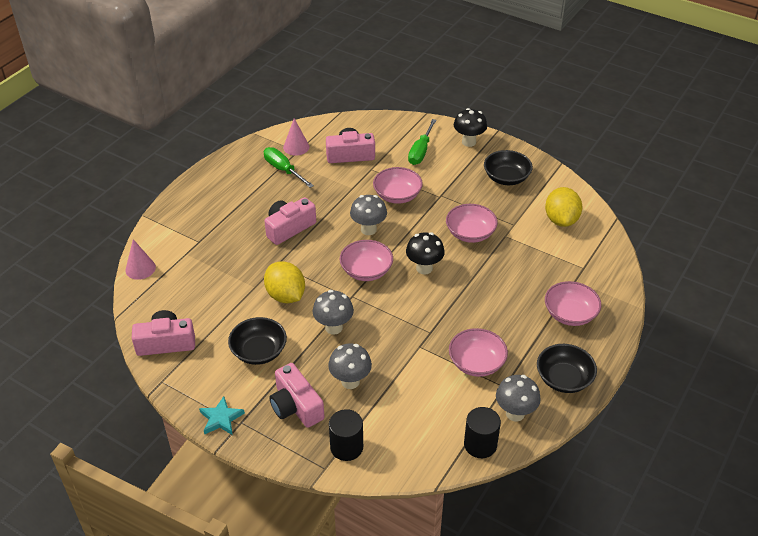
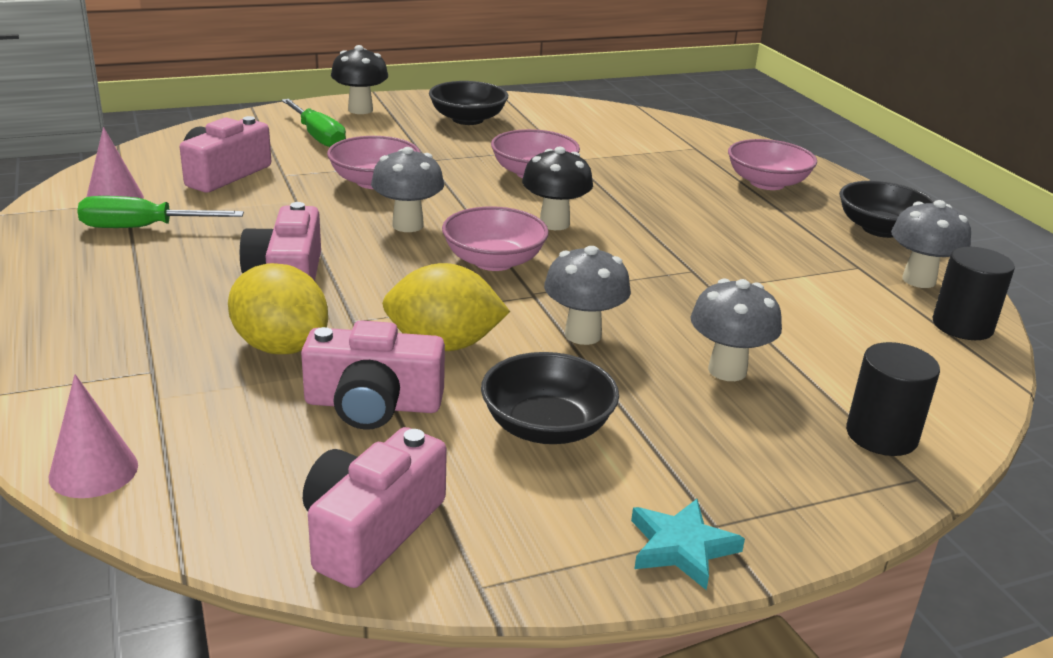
camera: 55 degrees left, 15 degrees down
(296, 406) = (733, 445): pink camera -> pink camera (373, 404)
(476, 363) = (793, 265): pink bowl -> none
(561, 220) = (594, 126): yellow lemon -> yellow lemon (280, 347)

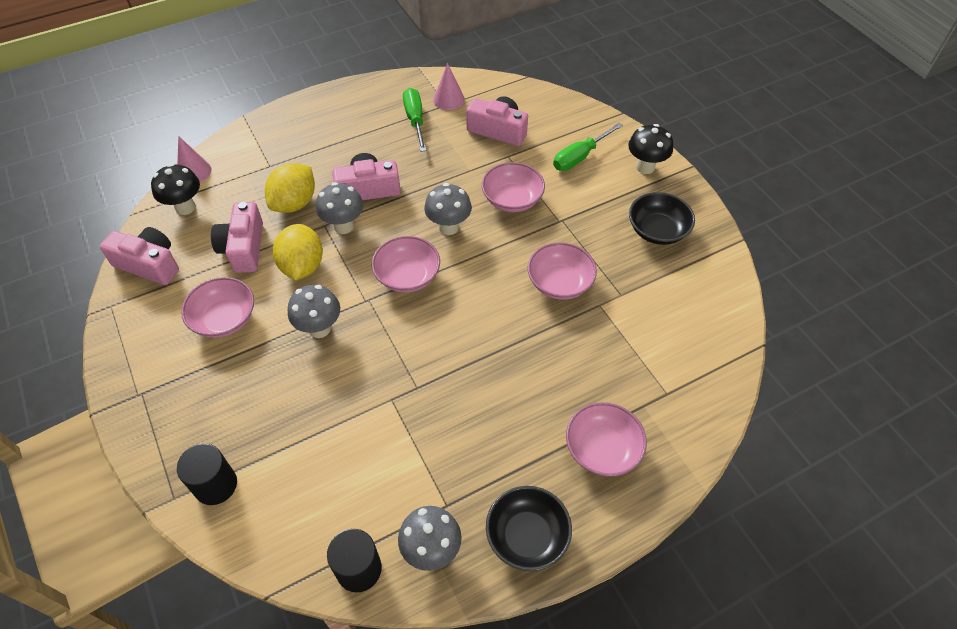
camera: 85 degrees right, 25 degrees up
(547, 427) = (224, 319): black bowl -> pink bowl
(554, 223) = (473, 303): black mushroom -> black mushroom (185, 207)
(681, 547) = (126, 379): turquoise star -> none
(727, 370) = (284, 404): grey mushroom -> grey mushroom (344, 226)

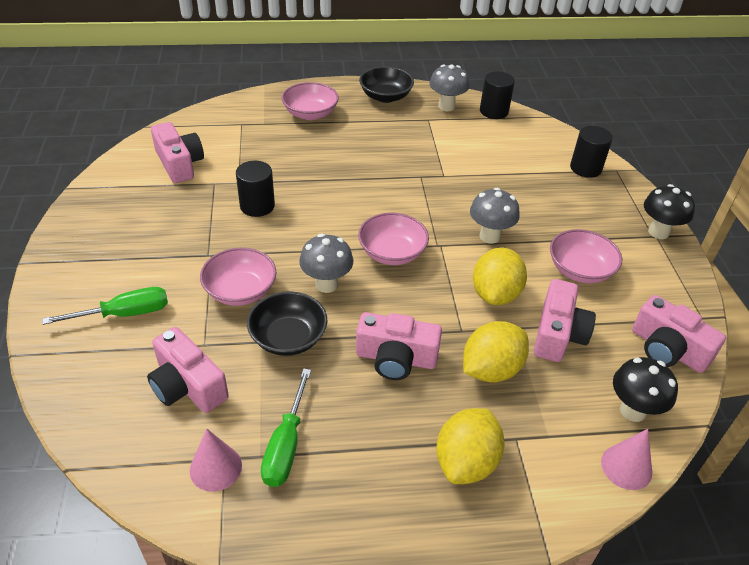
camera: 160 degrees left, 10 degrees down
(300, 144) = (466, 462): none -> yellow lemon
(344, 226) = (439, 322): grey mushroom -> none
(560, 283) = (257, 206): pink bowl -> black cylinder
(645, 167) = (69, 278): black mushroom -> black mushroom (658, 232)
(657, 230) = (129, 217): black bowl -> black bowl (288, 338)
(675, 306) = (179, 164): none -> pink camera

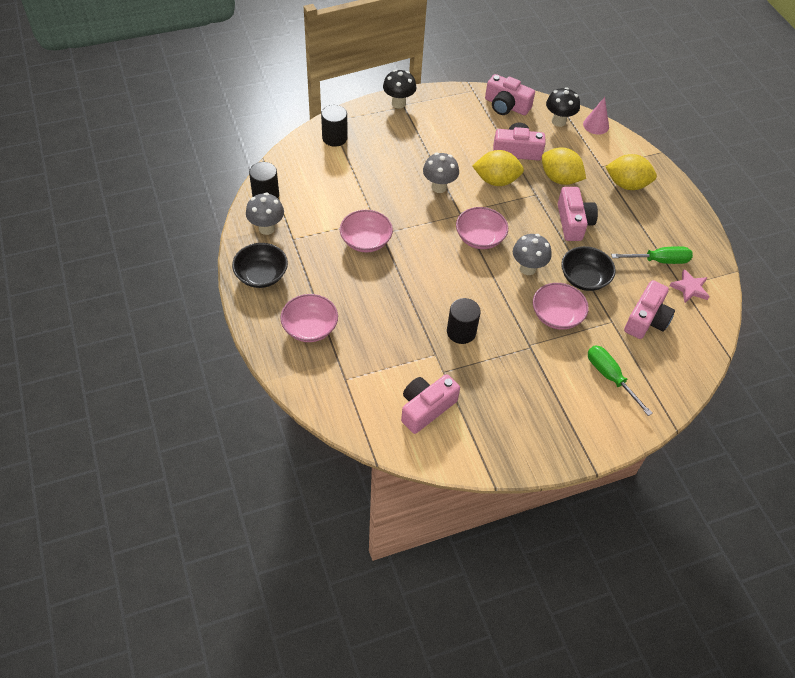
camera: 105 degrees left, 10 degrees up
(215, 468) = (689, 288): pink cone -> pink star
(580, 270) = (454, 141): pink bowl -> pink bowl (366, 241)
(667, 349) = (506, 106): pink camera -> pink camera turned 90 degrees clockwise

